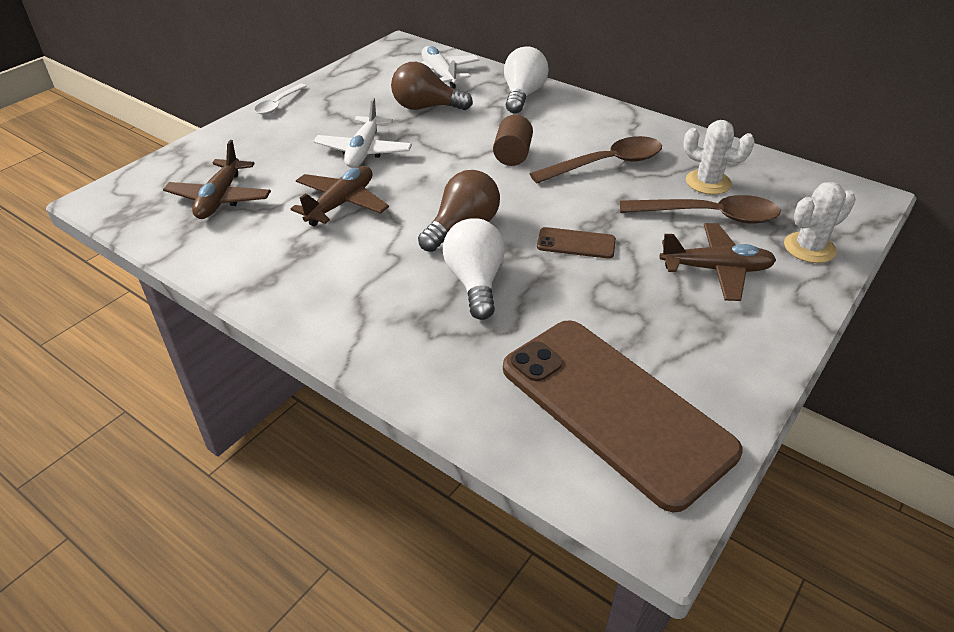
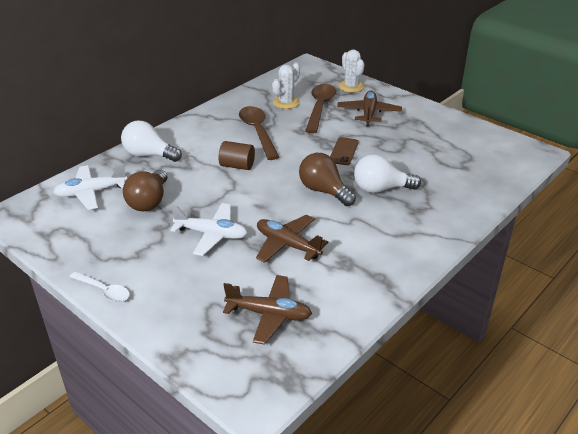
camera: 85 degrees left, 5 degrees down
(615, 408) = (475, 154): brown phone -> none

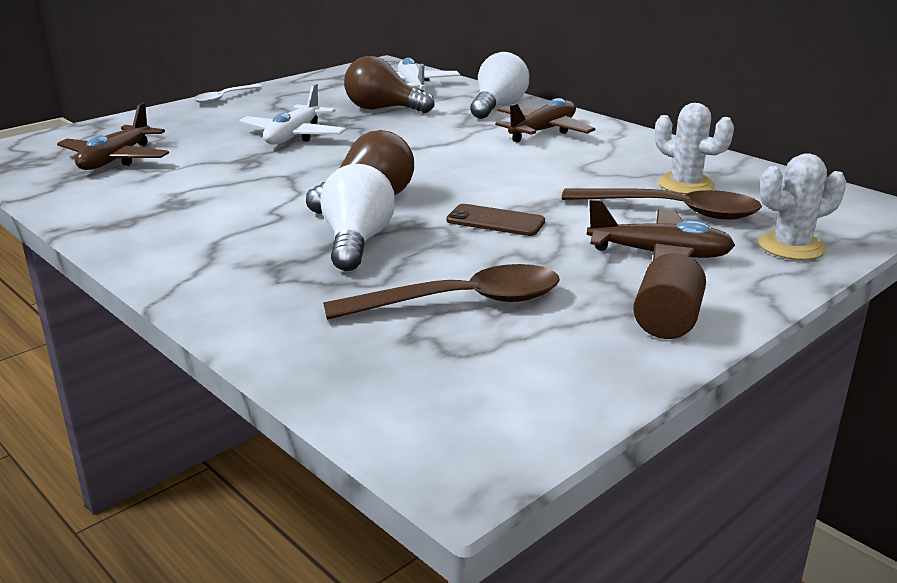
camera: 95 degrees right, 10 degrees down
(237, 166) = (460, 149): brown cylinder -> brown cylinder (667, 321)
(258, 132) = (567, 163): brown spoon -> brown spoon (460, 302)
(287, 245) = (243, 172): brown plane -> brown plane (543, 131)

